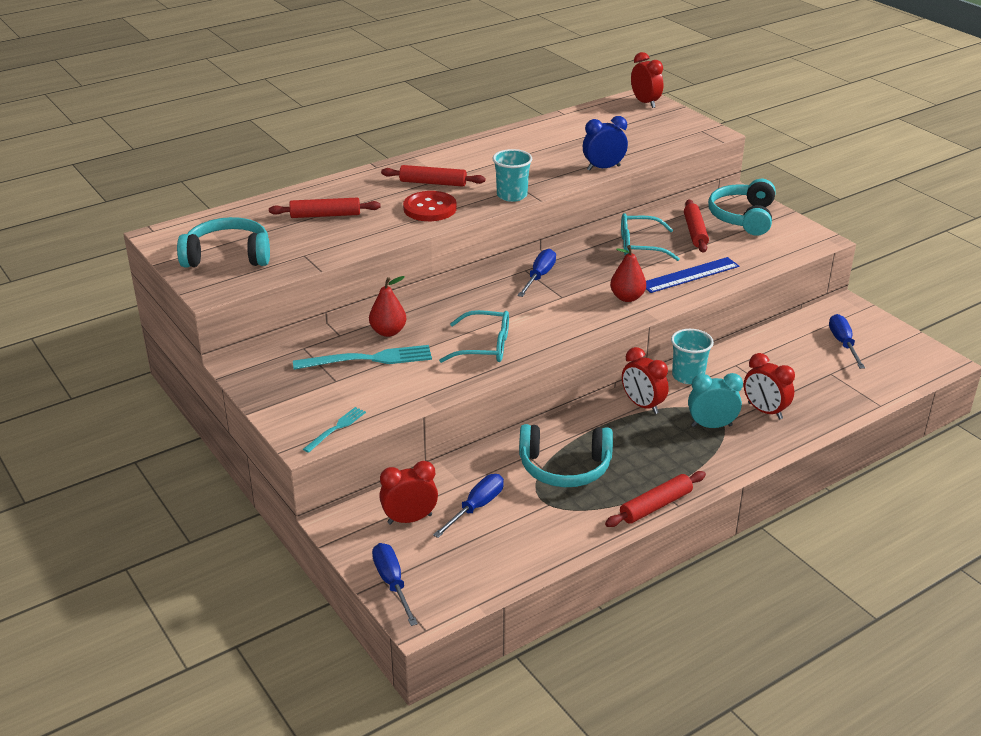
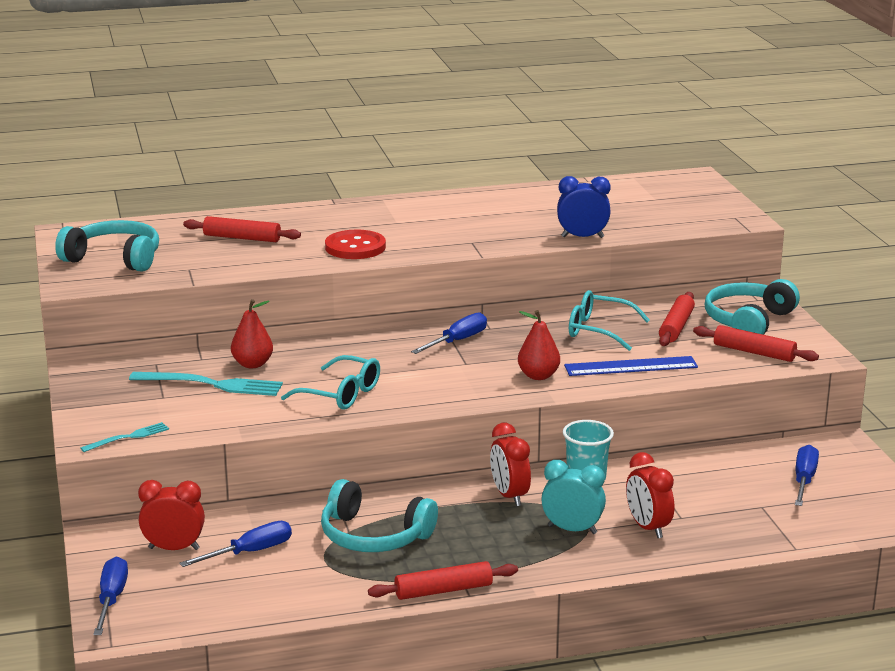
camera: 20 degrees right, 10 degrees down
(433, 183) = (380, 225): red rolling pin -> red rolling pin (754, 352)
(512, 195) = (454, 248): turquoise cup -> none
(645, 103) = (694, 182): red clock -> none

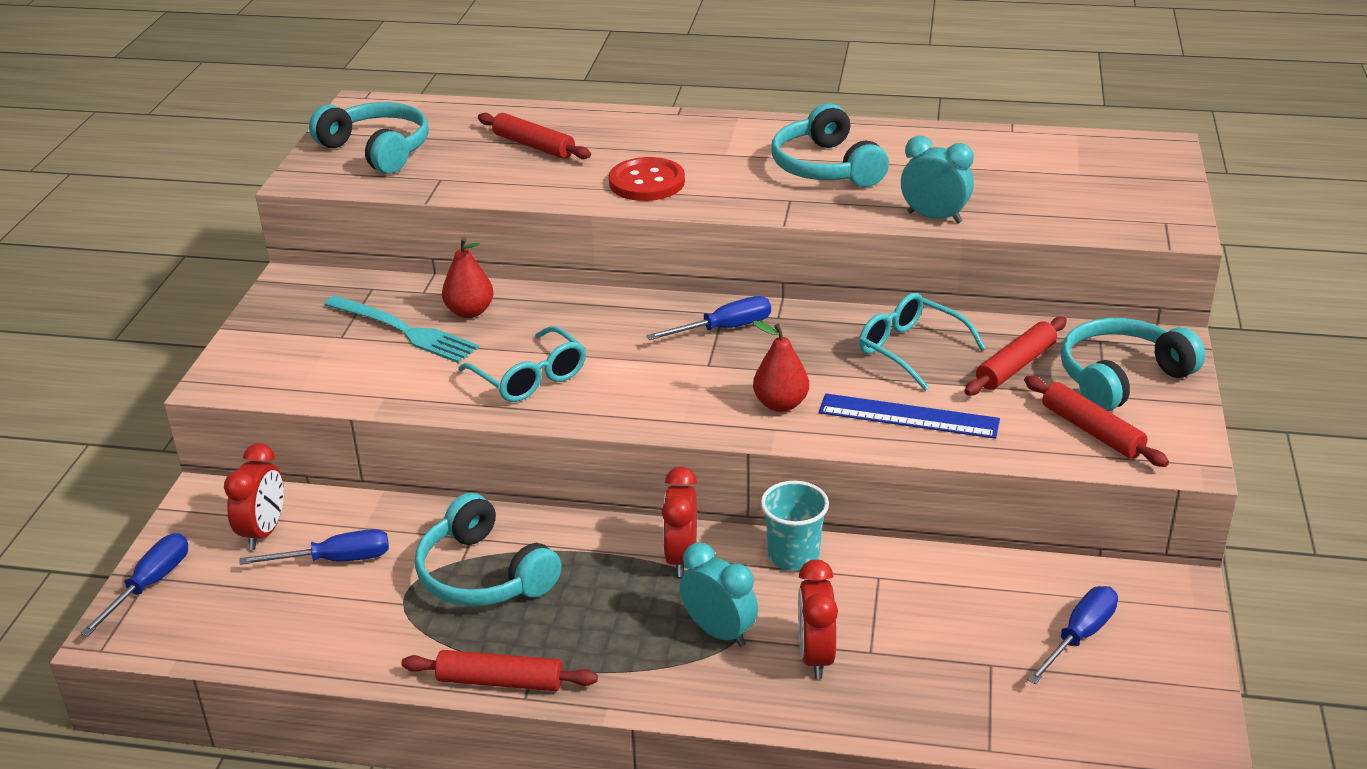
camera: 25 degrees right, 10 degrees up
(128, 437) = (260, 385): turquoise fork -> none
(174, 548) = (264, 532): red clock -> red clock turned 75 degrees clockwise
(478, 220) = (826, 167): none -> turquoise headphones
(582, 237) = (934, 217): blue clock -> turquoise clock

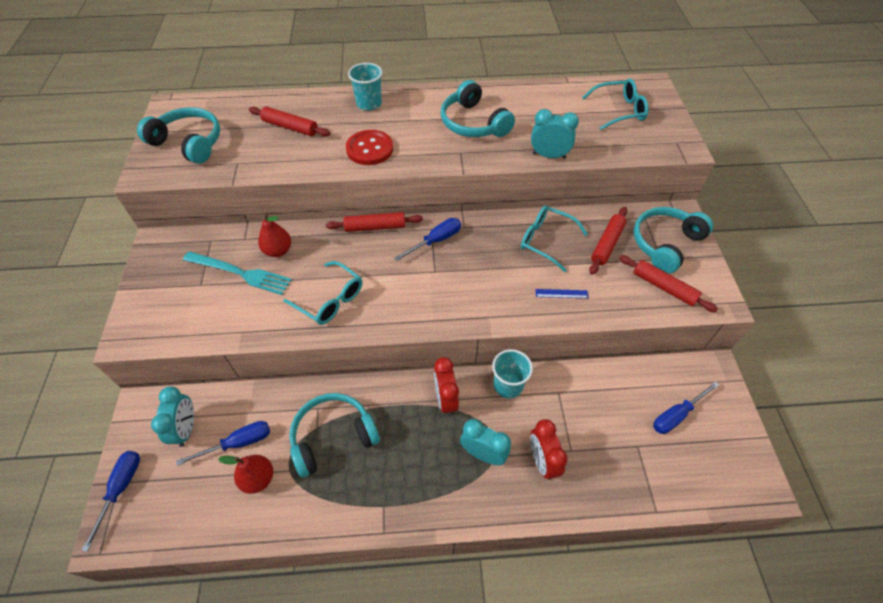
camera: 15 degrees left, 20 degrees up
(264, 532) = (186, 429): red clock -> turquoise clock
(483, 575) = (333, 436): turquoise headphones -> turquoise headphones turned 120 degrees clockwise
(500, 681) = (365, 522): red rolling pin -> red rolling pin (375, 227)
(666, 129) = (369, 104): none -> turquoise cup
(780, 404) = (486, 296): red pear -> red pear (258, 478)
(908, 416) = (561, 293): blue ruler -> blue ruler, size x0.50
(1079, 636) = (677, 415): blue screwdriver -> blue screwdriver turned 150 degrees counterclockwise
(1084, 174) = (619, 110): none -> turquoise glasses

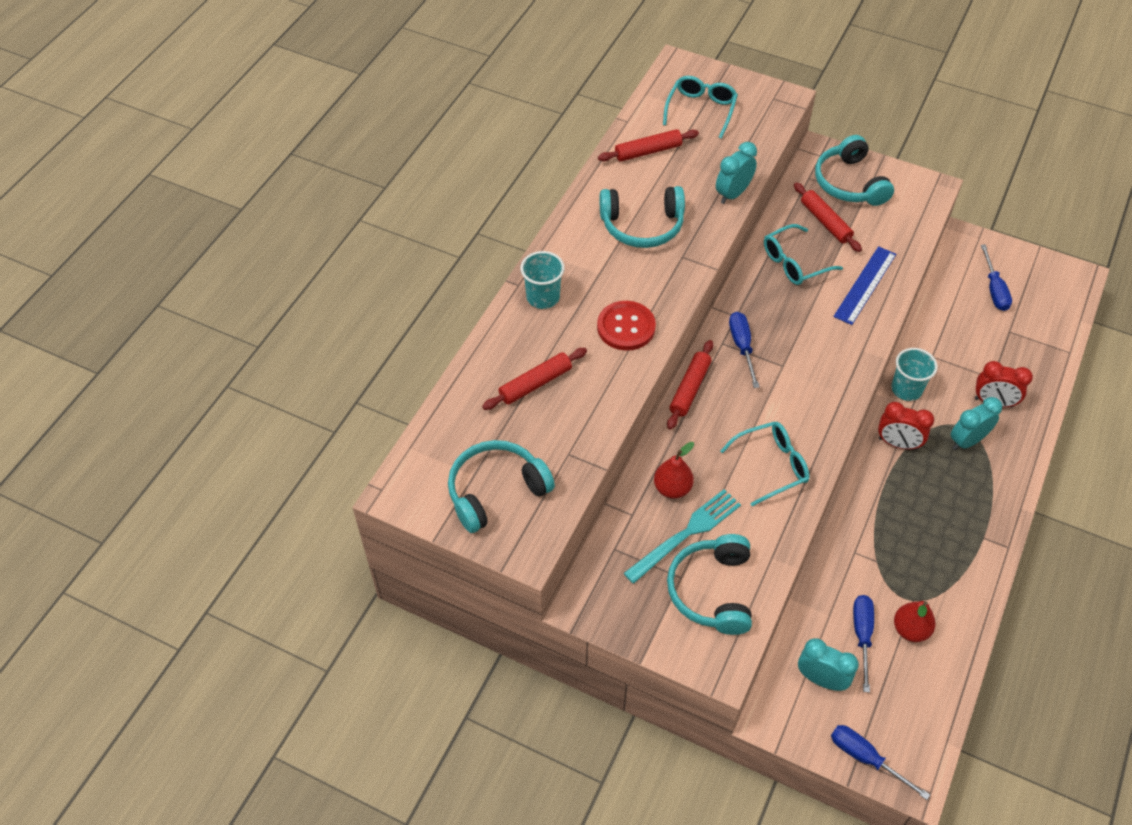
camera: 60 degrees left, 0 degrees up
(333, 436) = (894, 551): turquoise headphones -> turquoise headphones (712, 591)
(561, 293) = (865, 285): blue ruler -> blue ruler, size x1.99
(663, 287) = (897, 213): red rolling pin -> red rolling pin (648, 151)

